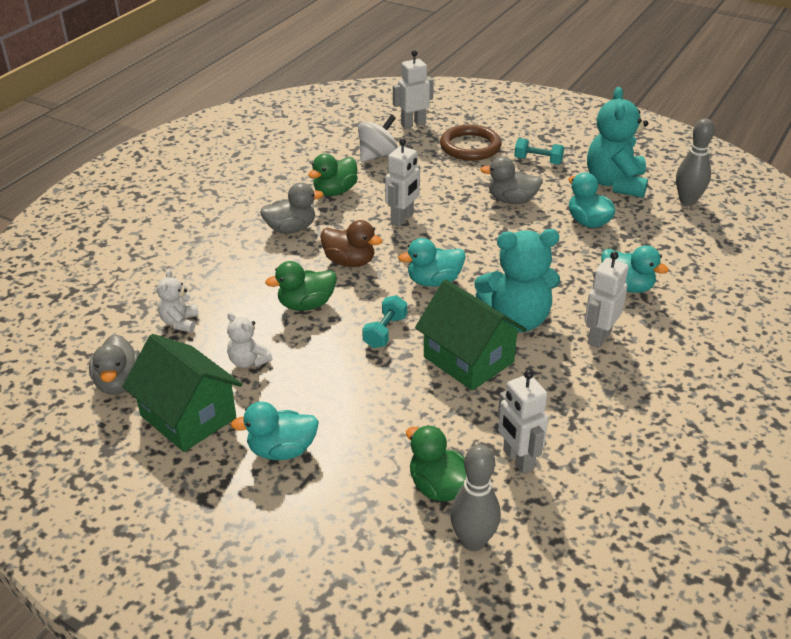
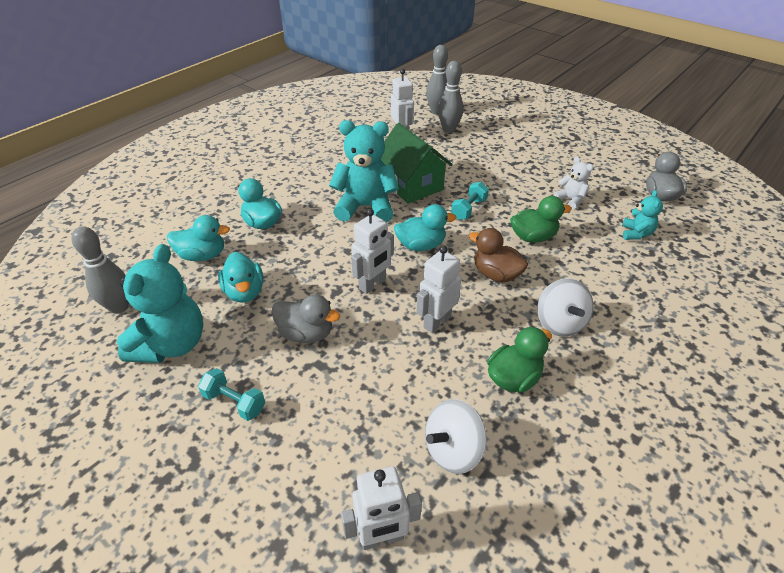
camera: 170 degrees left, 5 degrees up
(180, 322) = (636, 234): white teddy bear -> turquoise teddy bear
(188, 417) = (601, 172): green house -> none
(281, 450) = (537, 151): turquoise duck -> turquoise duck (202, 255)
(291, 229) = (560, 323): grey duck -> white spinning top
(438, 487) = (449, 129): green duck -> grey bowling pin
(470, 146) = (311, 451): brown ring -> none
(599, 337) = (313, 189): white robot -> white robot (373, 285)

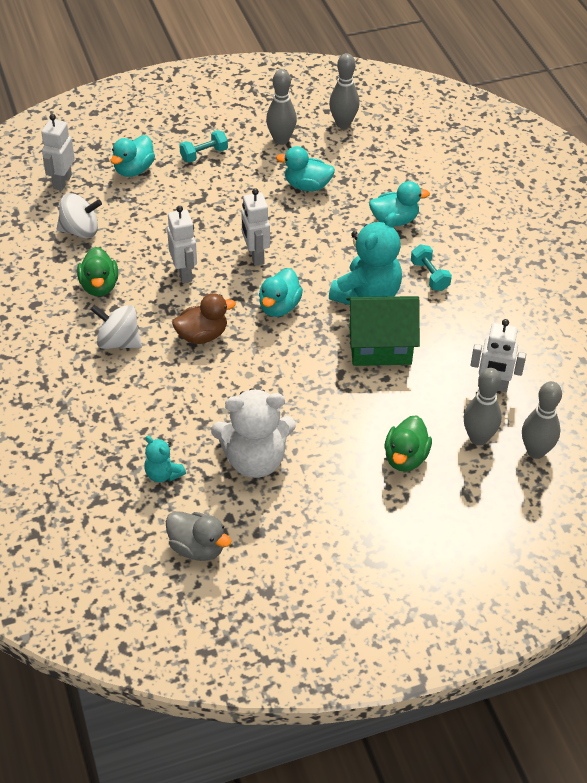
camera: 120 degrees right, 5 degrees up
(172, 344) = (281, 140): turquoise teddy bear -> grey bowling pin
(202, 255) = (373, 175): turquoise duck -> turquoise duck (134, 170)
(306, 333) = (235, 203): grey duck -> none
(453, 450) = (80, 231): white spinning top -> white spinning top turned 90 degrees clockwise
(469, 209) = (305, 368): turquoise dumbbell -> turquoise dumbbell (429, 276)
(533, 237) = (225, 390): green duck -> green duck (405, 458)
(570, 200) = (255, 460): white teddy bear -> white teddy bear, size x2.00

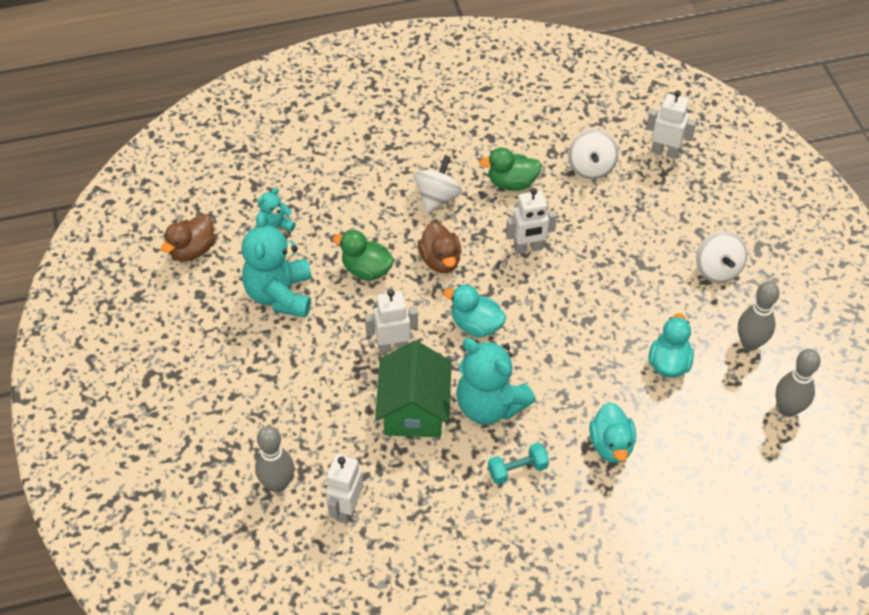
camera: 95 degrees right, 5 degrees up
(134, 170) = (687, 209): turquoise duck -> none
(197, 548) = (192, 250): grey duck -> brown duck
(204, 154) = (717, 269): turquoise dumbbell -> white spinning top
(255, 256) = (552, 308): white robot -> white robot (392, 346)
(255, 460) = (280, 295): white teddy bear -> turquoise teddy bear
(405, 458) = (263, 416): green duck -> green duck (366, 270)
(536, 451) = (252, 535): grey bowling pin -> none

